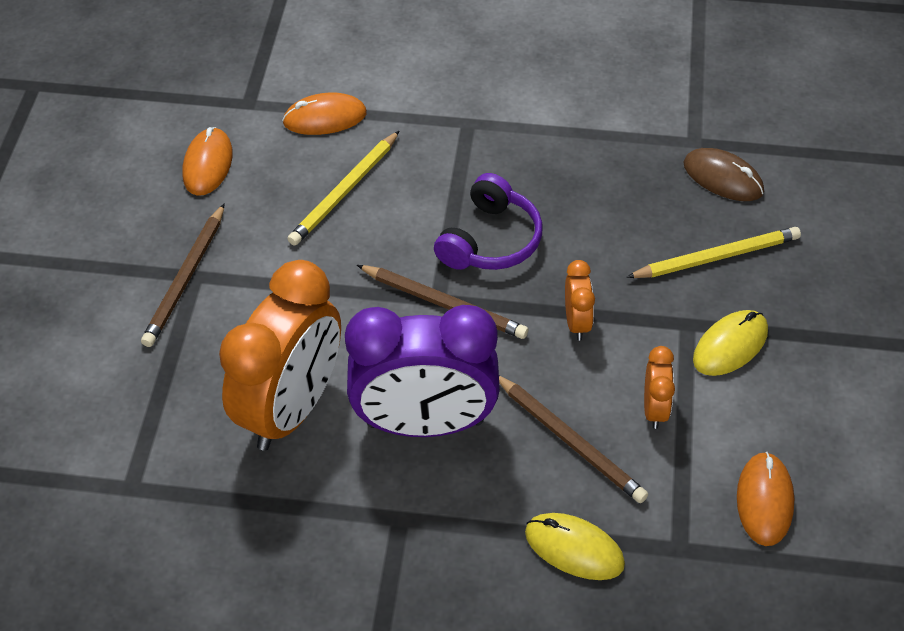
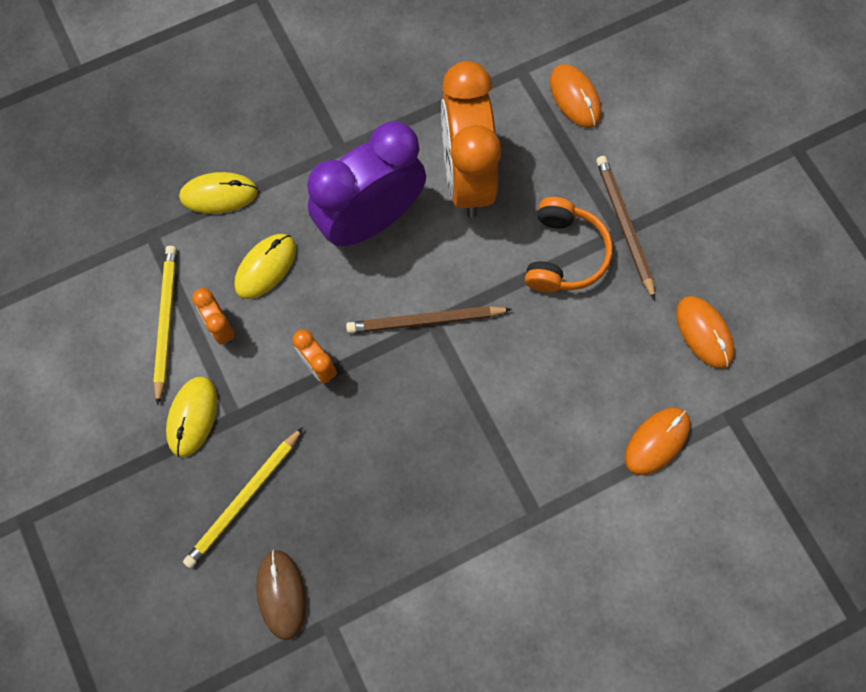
camera: 145 degrees right, 20 degrees up
(265, 286) = (564, 254): none -> orange headphones
(345, 191) = (577, 376): yellow pencil -> yellow pencil (166, 322)
(490, 240) = (432, 401): purple headphones -> none
(570, 440) = (265, 267): brown pencil -> yellow mouse
(723, 178) = (281, 594): brown mouse -> brown mouse turned 75 degrees clockwise
(764, 500) = (110, 302): orange mouse -> orange mouse (575, 98)

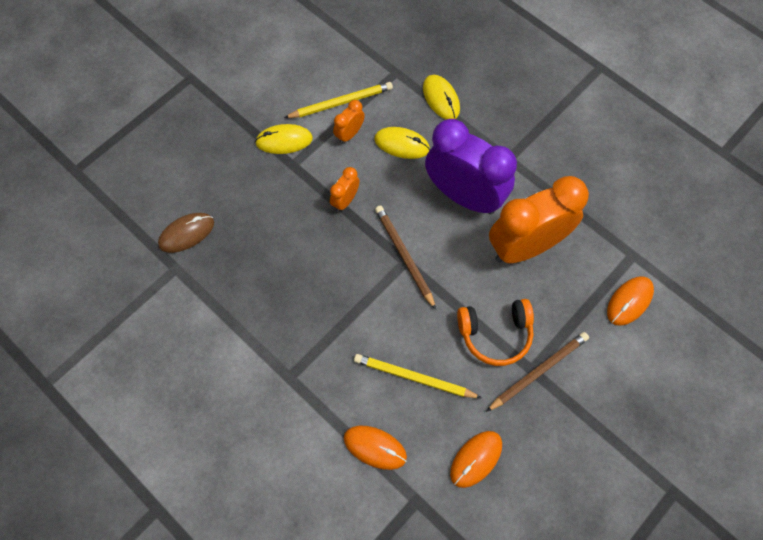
camera: 70 degrees right, 5 degrees down
(244, 499) = (241, 190): yellow pencil -> yellow pencil (414, 378)

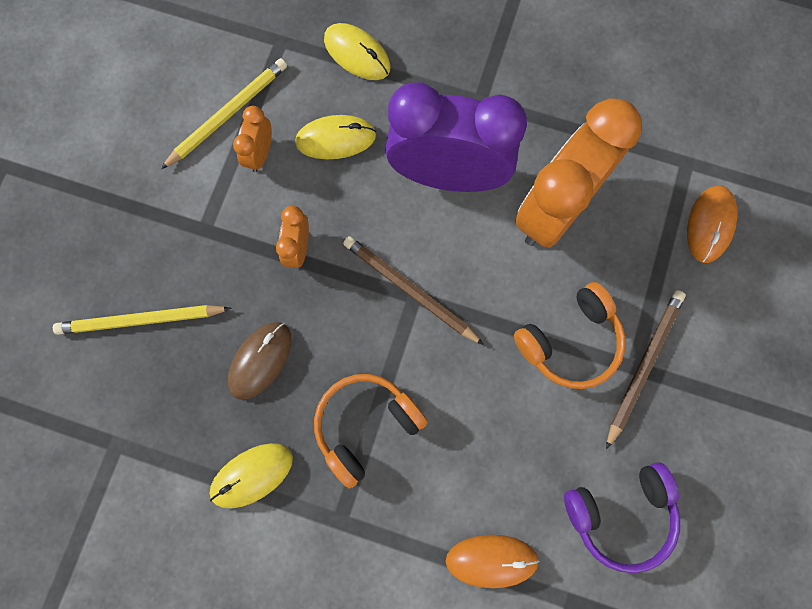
camera: 25 degrees left, 10 degrees up
(186, 233) = (107, 389): brown mouse -> brown mouse (260, 360)
(284, 141) = (177, 201): yellow mouse -> yellow mouse (252, 475)
(335, 326) = (366, 425): none -> orange headphones
(414, 378) = (497, 446): yellow pencil -> yellow pencil (141, 320)
(476, 459) = (620, 514): orange mouse -> purple headphones

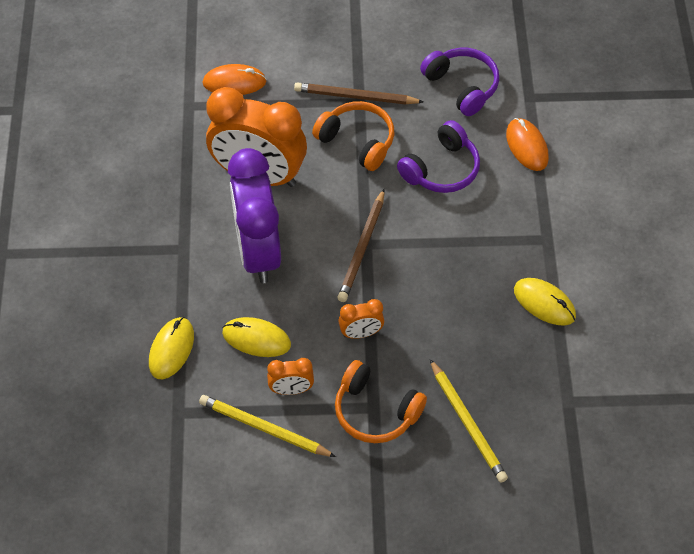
camera: 110 degrees left, 20 degrees down
(260, 360) = (460, 328): brown mouse -> none
(335, 139) = (256, 339): yellow mouse -> yellow mouse turned 45 degrees counterclockwise
(366, 425) = (474, 244): orange headphones -> orange headphones (375, 411)
(492, 430) = (441, 169): none -> purple headphones

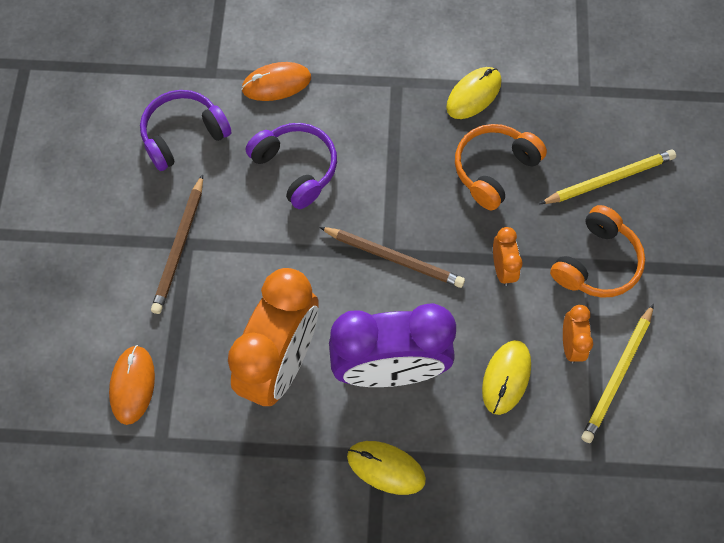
camera: 85 degrees left, 10 degrees up
(171, 349) = (517, 473): yellow mouse -> yellow mouse (386, 468)
(357, 141) = (245, 250): orange headphones -> orange headphones (494, 170)

